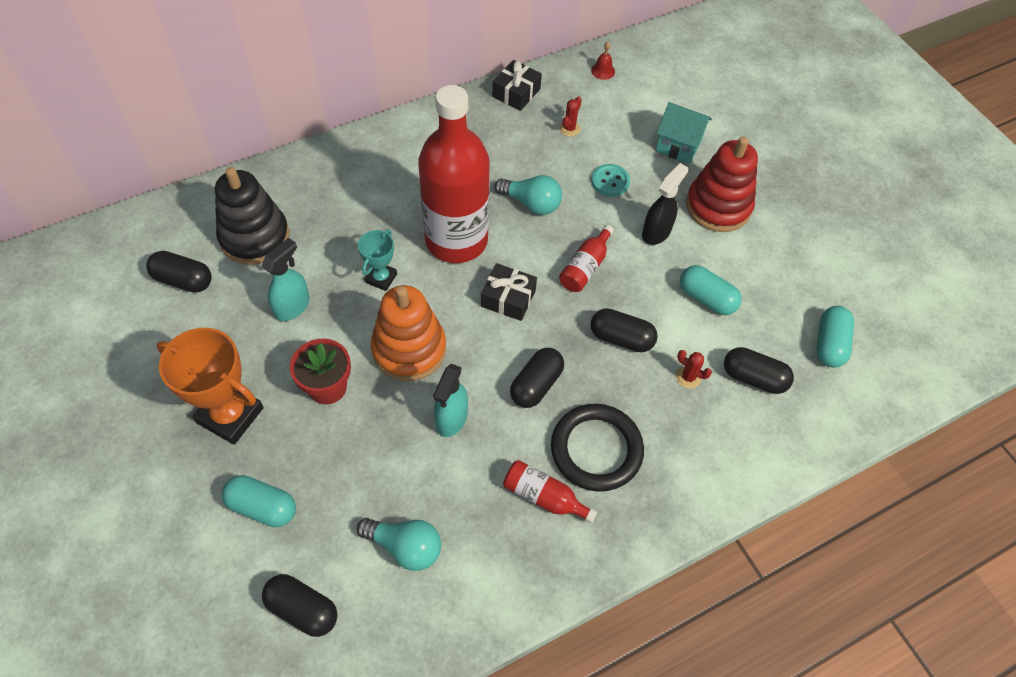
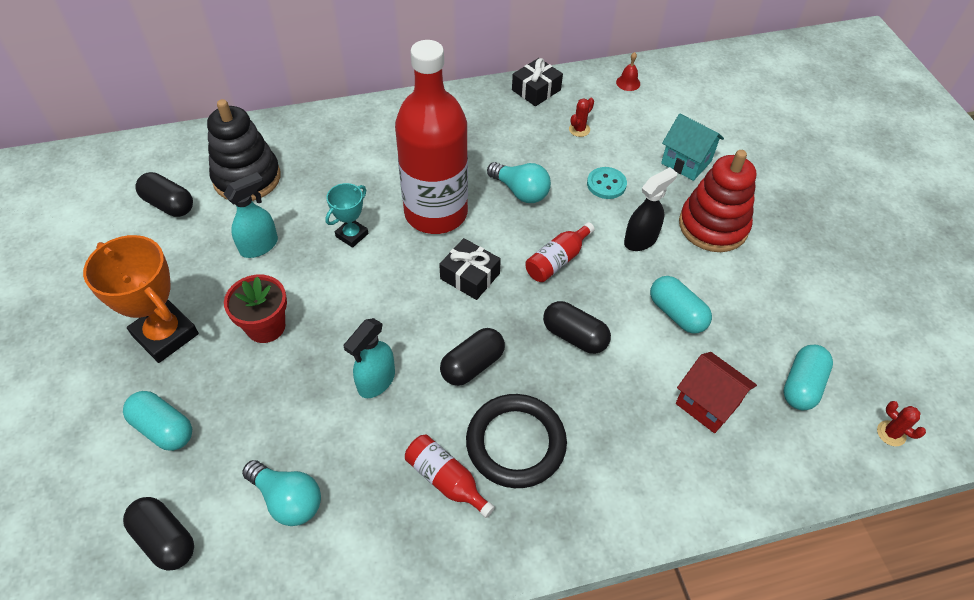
camera: 15 degrees right, 5 degrees down
(409, 349) = (356, 306): orange stacking toy -> none
(688, 377) = (635, 389): red cactus -> red cactus (891, 433)
(753, 378) = (707, 404): black capsule -> red house

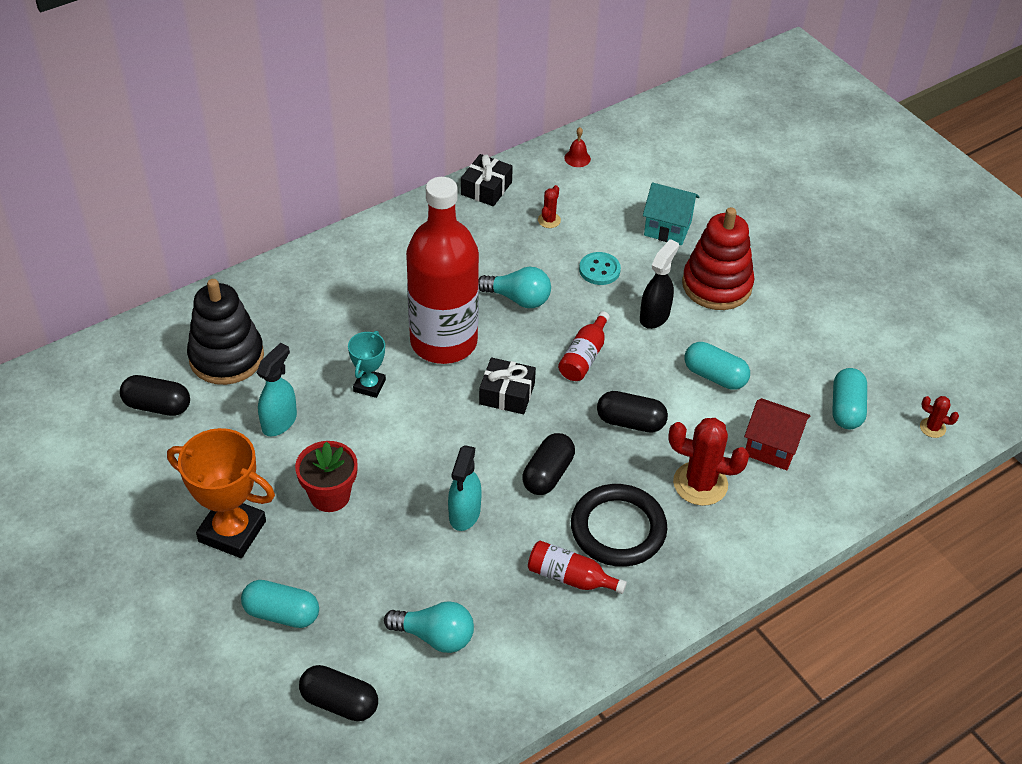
camera: 20 degrees left, 5 degrees down
(618, 420) = (700, 484): none -> red cactus

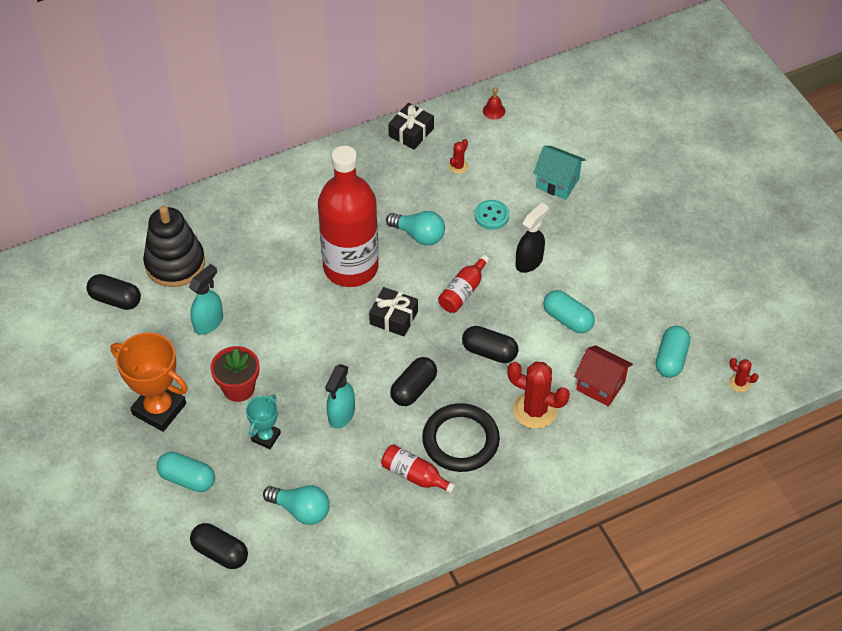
camera: 10 degrees right, 5 degrees up
(369, 386) = (284, 299): turquoise trophy -> turquoise trophy (266, 437)
(716, 285) = (587, 239): red stacking toy -> none

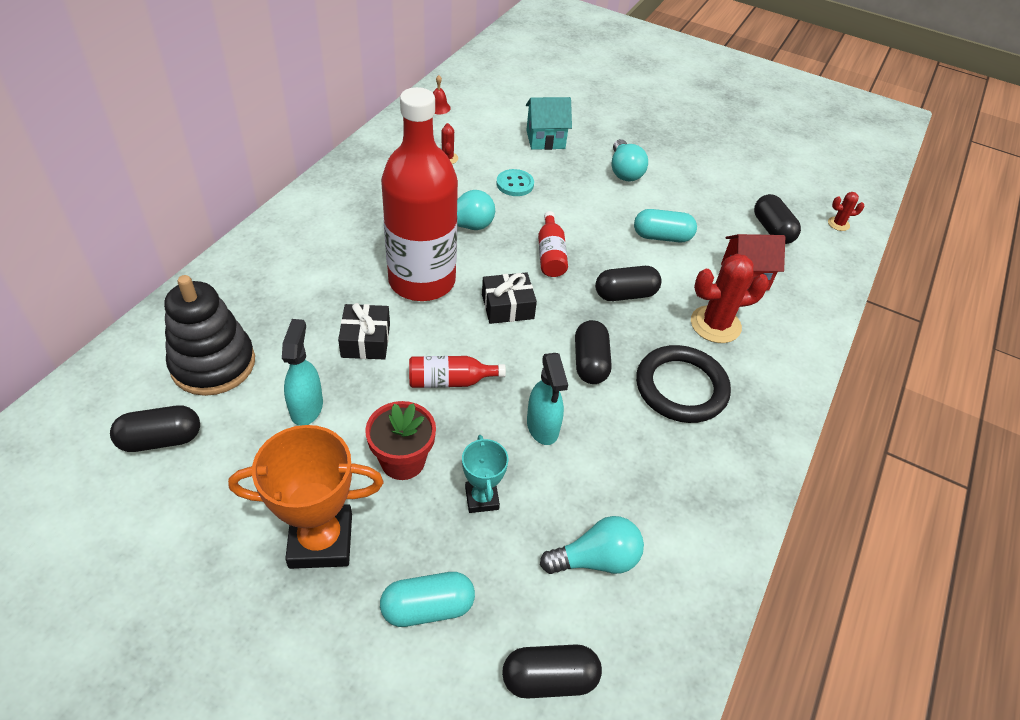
camera: 40 degrees left, 5 degrees down
(411, 132) = (378, 148): black gift -> black gift (365, 340)
(414, 475) = (674, 447): red bottle -> red bottle (450, 381)
(529, 261) = (583, 206): black spray bottle -> none
(597, 245) = (624, 171): none -> turquoise light bulb
(671, 359) = (772, 230): turquoise capsule -> black capsule

